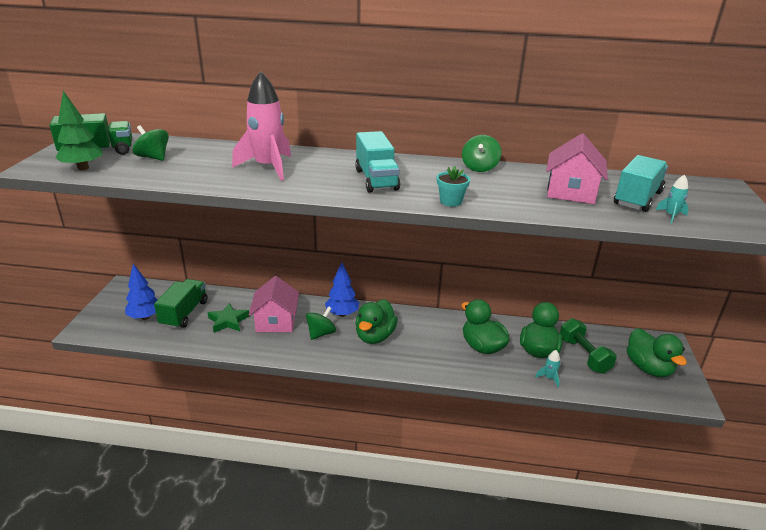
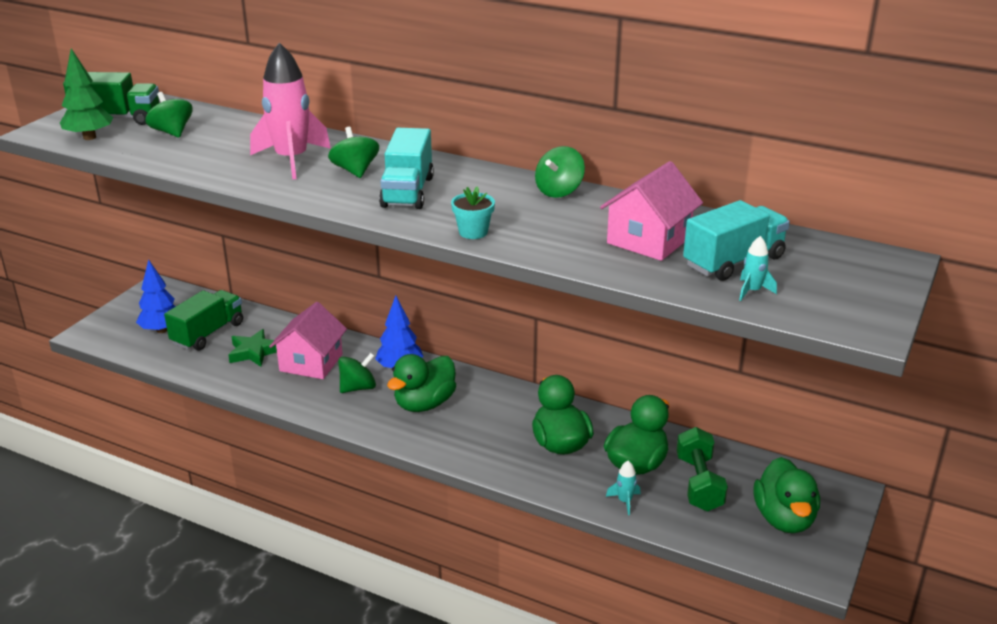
camera: 20 degrees right, 0 degrees up
(324, 170) = (355, 171): none -> green spinning top

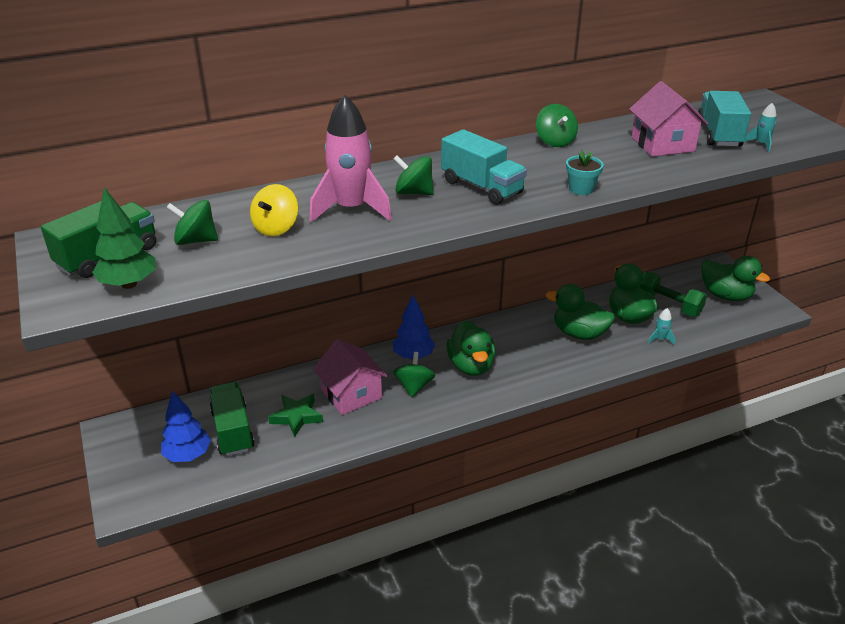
camera: 50 degrees left, 5 degrees up
(225, 148) = (276, 228): none -> yellow spinning top

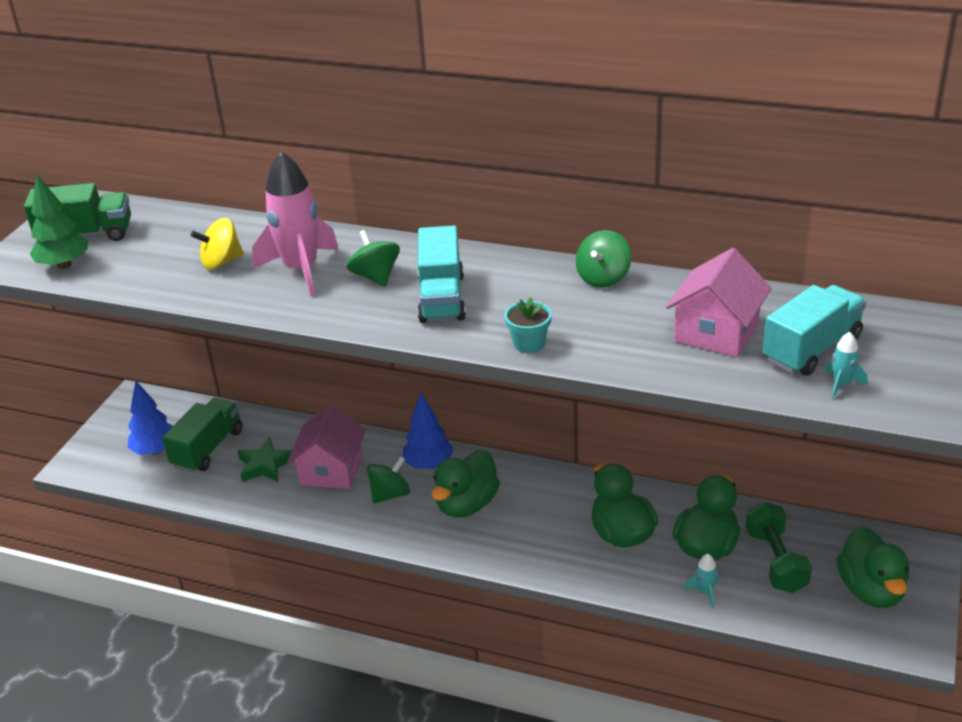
camera: 45 degrees right, 0 degrees up
(196, 240) = (155, 247): green spinning top -> none

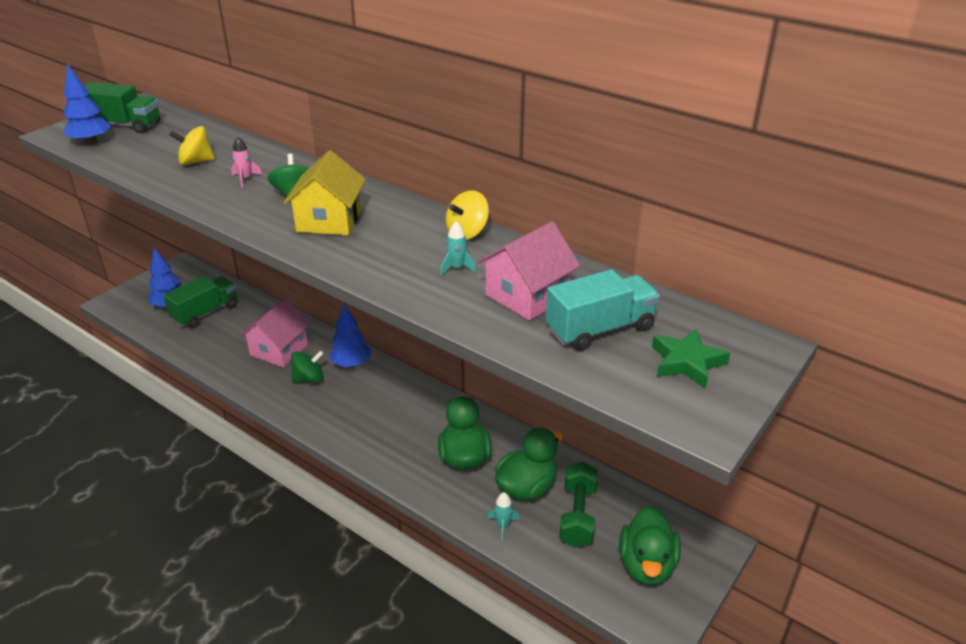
camera: 15 degrees right, 0 degrees up
(64, 265) = (91, 142): green tree -> blue tree
(265, 465) = (236, 334): green star -> green star (686, 362)
(301, 270) = (245, 179): pink rocket -> pink rocket, size x0.42
(441, 298) = (329, 221): turquoise truck -> yellow house
(466, 504) = (359, 402): green duck -> none
(529, 344) = (366, 270): turquoise flower pot -> none
(603, 278) = (467, 232): green spinning top -> yellow spinning top
(841, 385) = (604, 366): turquoise rocket -> turquoise rocket (457, 268)

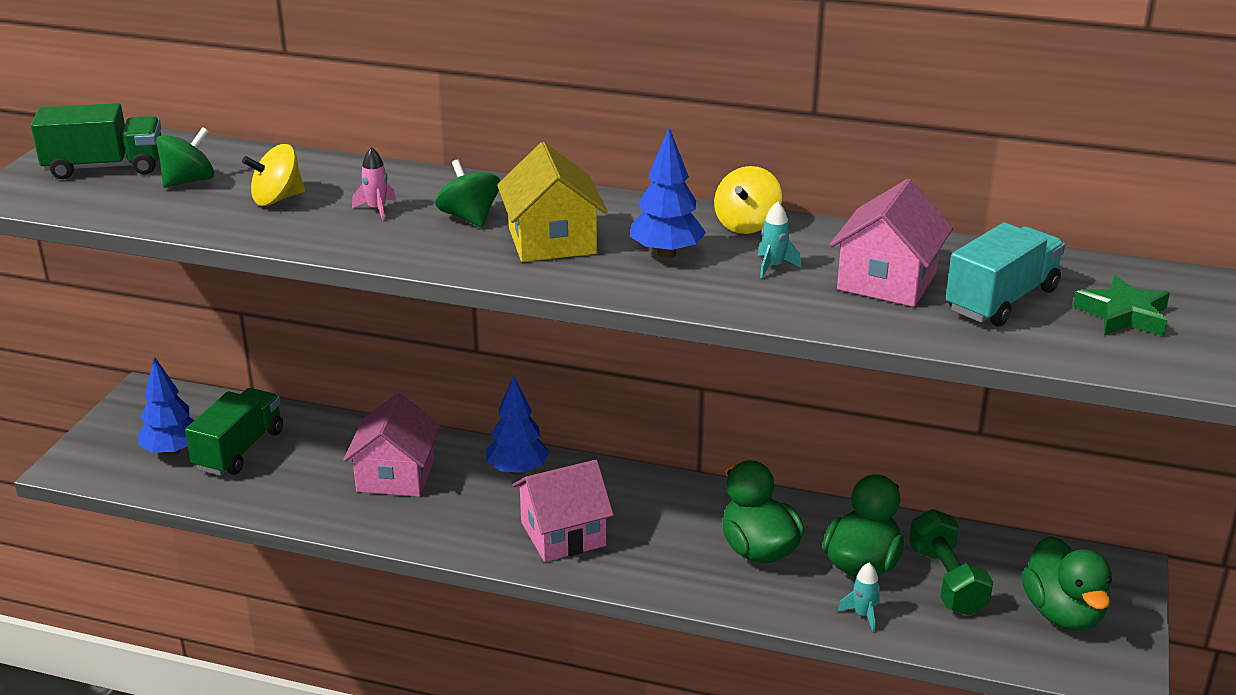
camera: 20 degrees left, 5 degrees down
(91, 142) = (78, 198): blue tree -> blue tree (666, 253)
(309, 379) = (470, 503): green spinning top -> green spinning top (189, 181)
(349, 414) = (563, 534): none -> pink house

